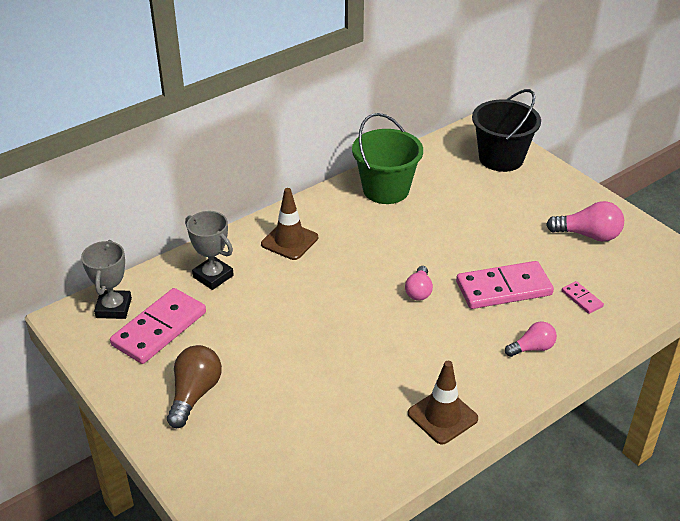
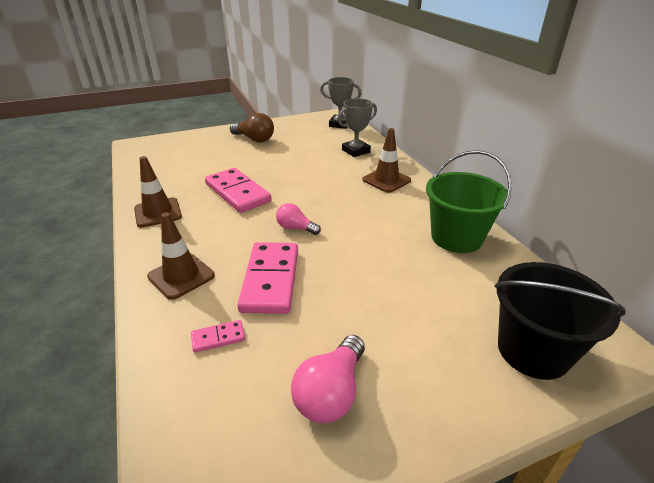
camera: 105 degrees right, 5 degrees down
(159, 329) = (314, 134): pink domino -> pink domino (237, 193)
(532, 348) = (181, 276): pink light bulb -> brown traffic cone

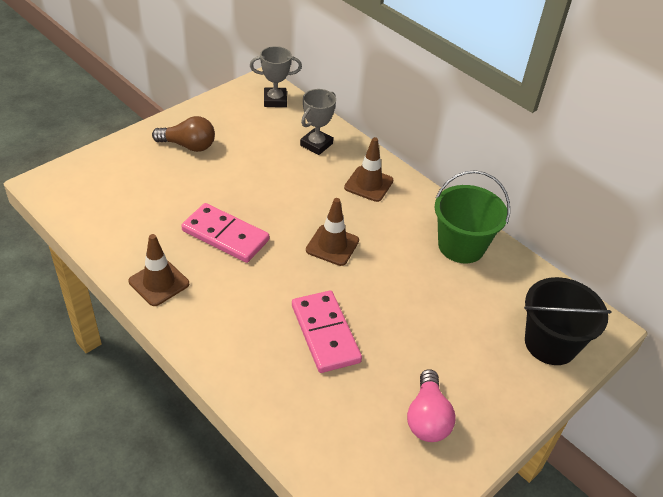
camera: 25 degrees left, 10 degrees up
(181, 276) = (242, 351): brown traffic cone -> brown traffic cone (332, 245)
(218, 337) = (317, 400): pink domino -> none
(295, 228) = (313, 269): pink light bulb -> none

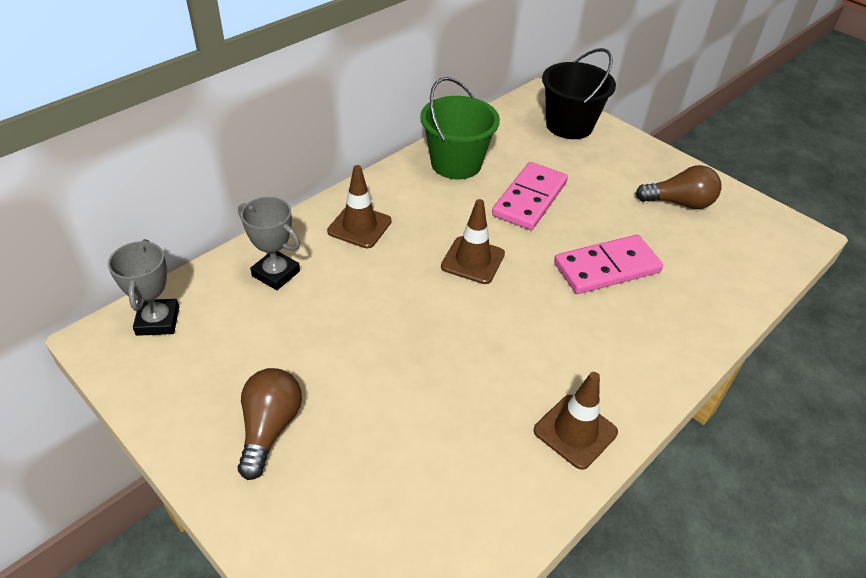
camera: 90 degrees left, 0 degrees up
(225, 236) = (473, 364): pink domino -> pink domino (530, 199)
(427, 418) = (679, 203): pink light bulb -> brown light bulb

